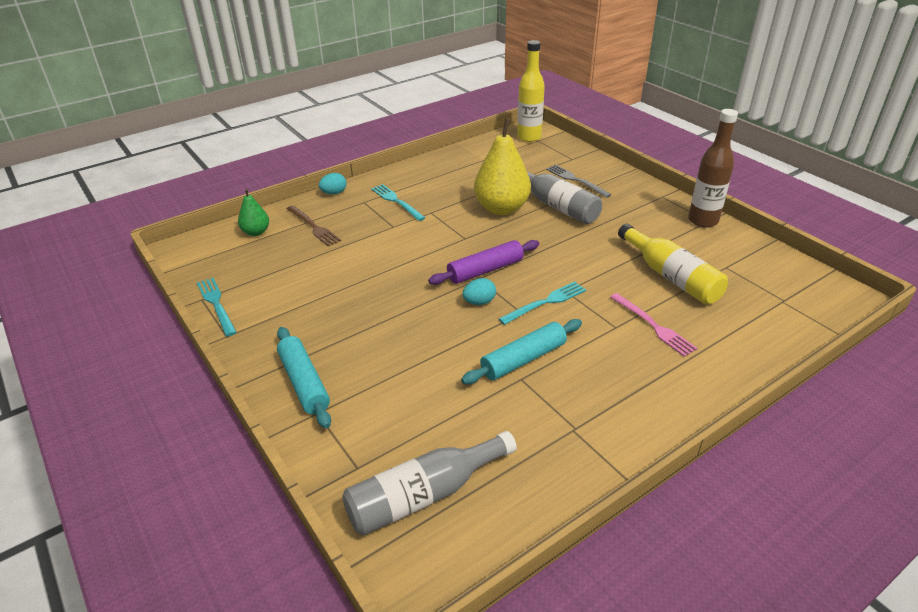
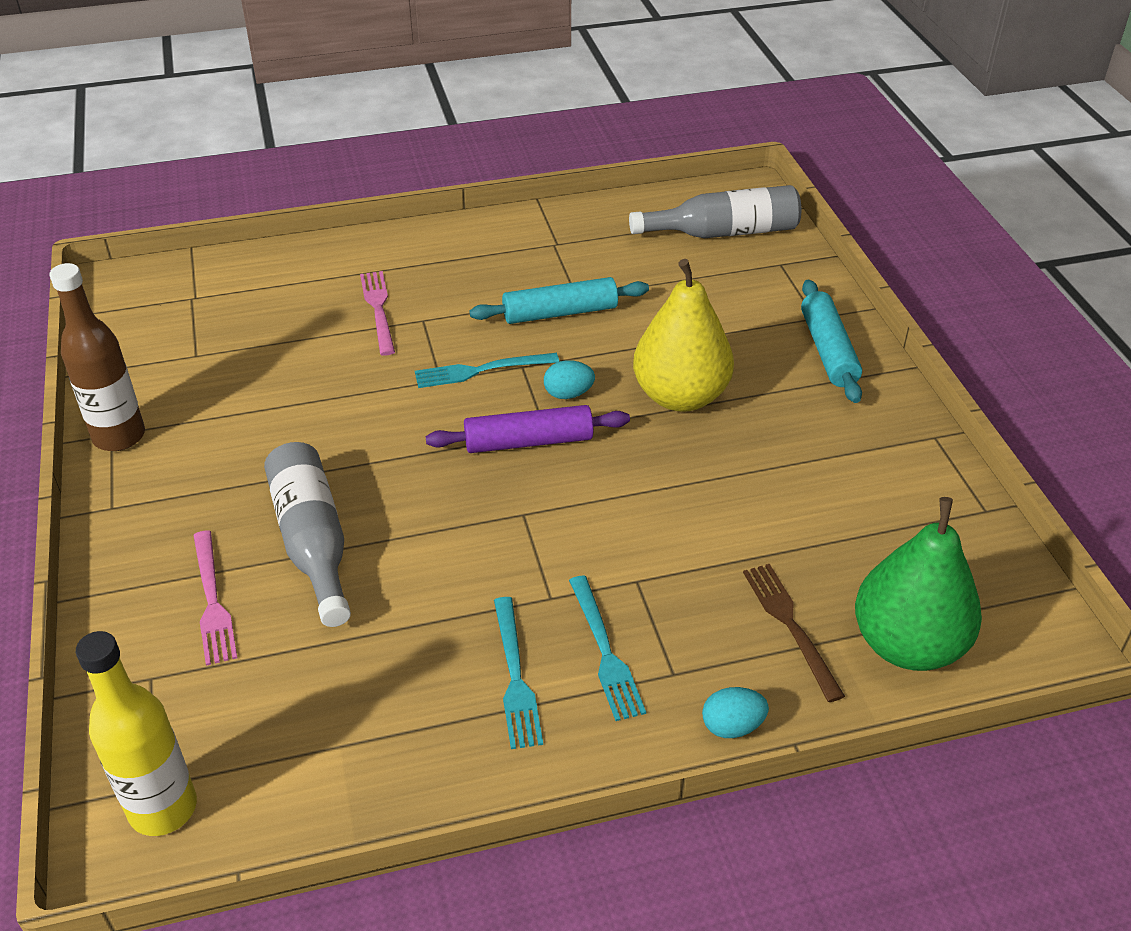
camera: 160 degrees left, 5 degrees up
(216, 304) = (959, 493): turquoise fork -> turquoise fork (515, 677)
(256, 232) = (907, 645): green pear -> green pear, size x1.94
(501, 208) = (414, 565): yellow pear -> yellow pear (680, 396)
(576, 180) = (212, 601): grey fork -> pink fork
(671, 276) = (283, 361): yellow bottle -> none

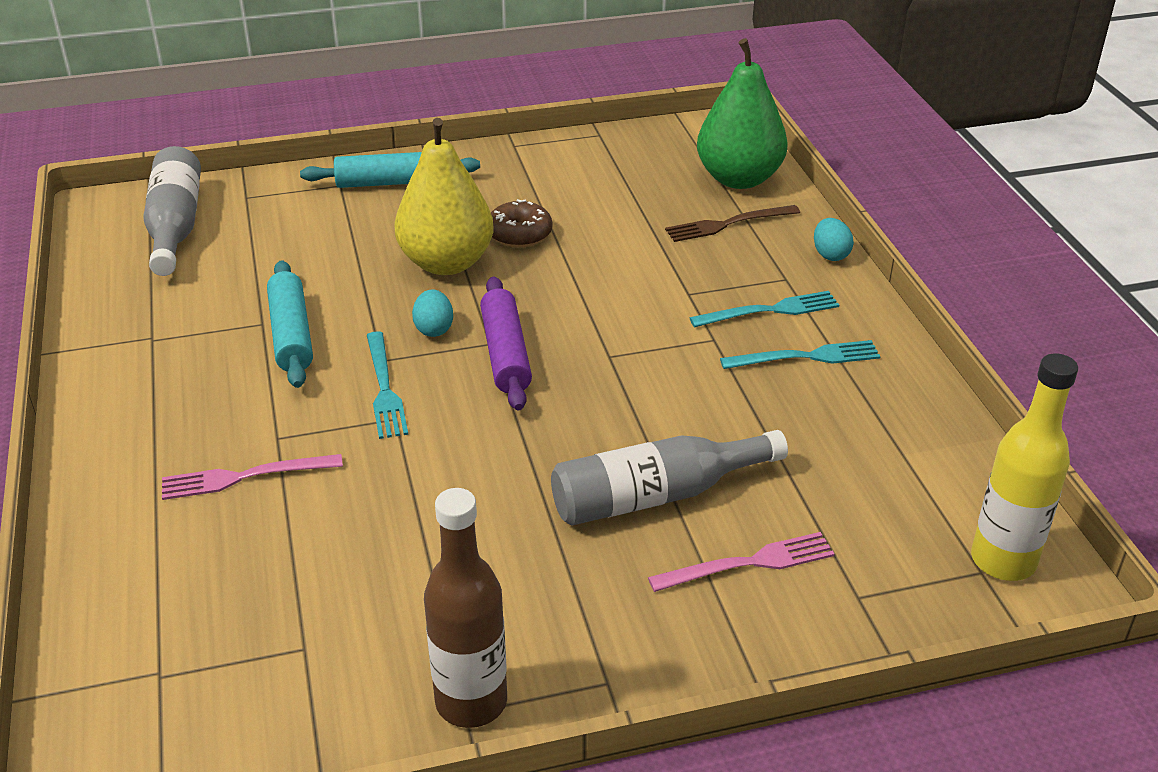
camera: 90 degrees left, 5 degrees down
(741, 446) = (519, 234): none -> brown donut

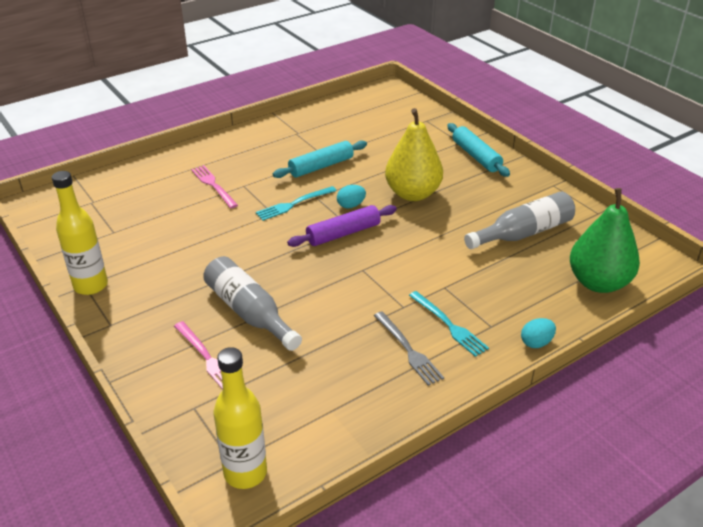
camera: 70 degrees right, 0 degrees up
(175, 226) = (387, 111): grey bottle -> grey bottle (523, 233)
(471, 702) = (91, 285): brown bottle -> yellow bottle
(519, 234) = (459, 210): brown donut -> none
(728, 224) = (536, 288): brown fork -> none
(806, 357) = (408, 350): turquoise fork -> grey fork

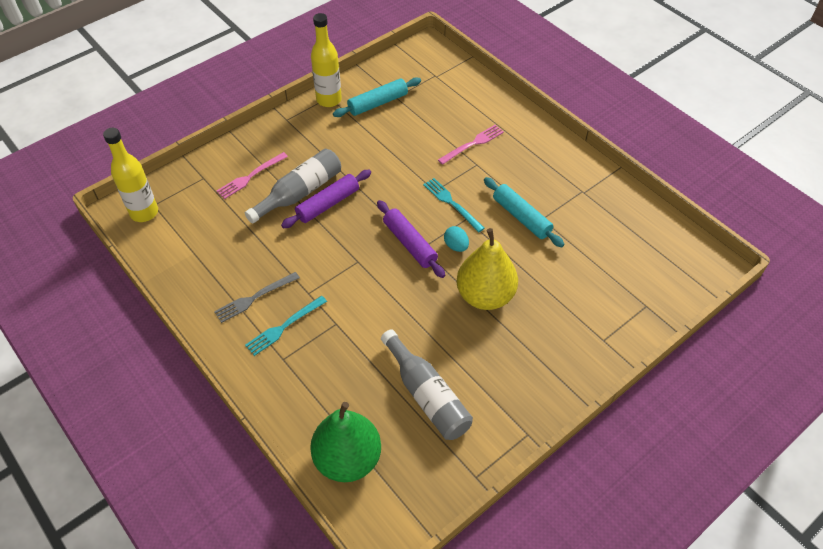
camera: 85 degrees right, 15 degrees up
(274, 289) = (328, 204): none -> purple rolling pin
(476, 156) = (574, 356): turquoise rolling pin -> turquoise rolling pin (378, 103)
(536, 343) = (260, 393): turquoise egg -> none

